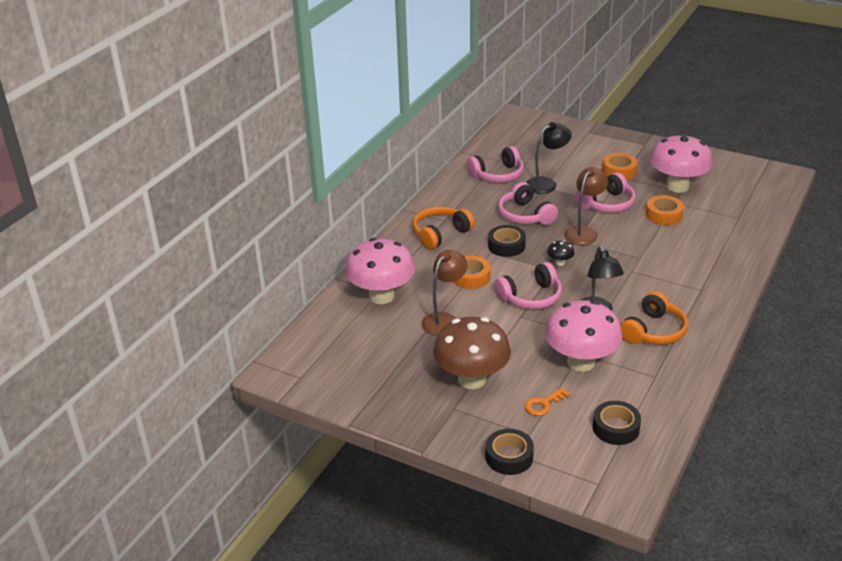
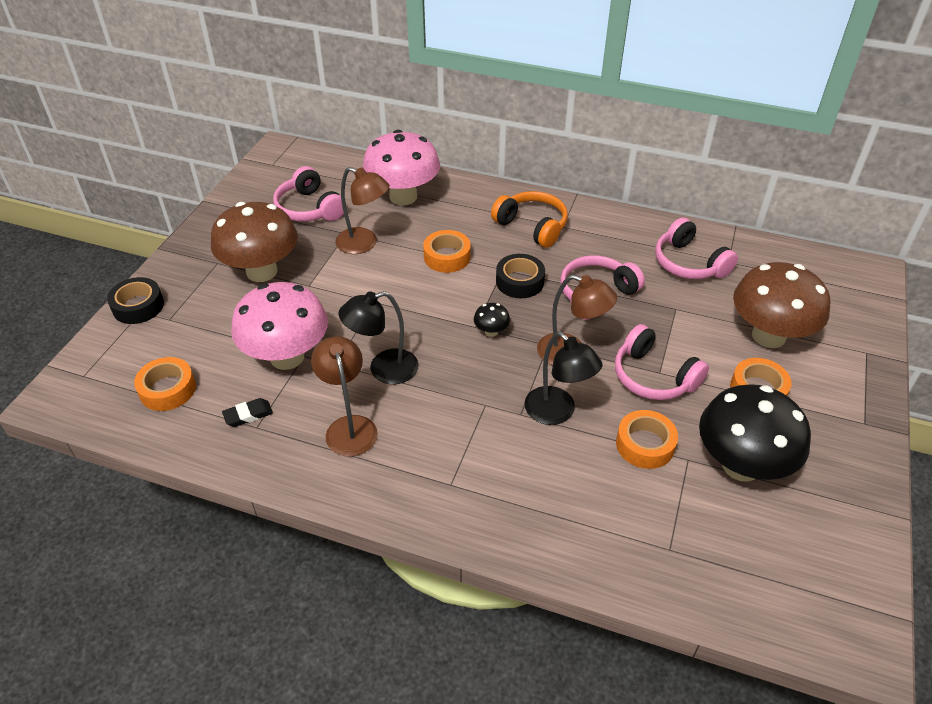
camera: 80 degrees right, 10 degrees up
(530, 297) = (413, 308): pink headphones -> pink headphones (309, 208)
(543, 404) = (216, 328): orange key -> none
(546, 183) = (686, 311): black lamp -> black lamp (557, 412)
(572, 159) = (768, 336): none -> brown mushroom
(616, 428) = (167, 389): black tape -> orange tape
(643, 381) = (248, 415): none -> black eraser
(653, 331) = (349, 427): orange headphones -> brown lamp
(677, 186) = (741, 465): pink mushroom -> black mushroom

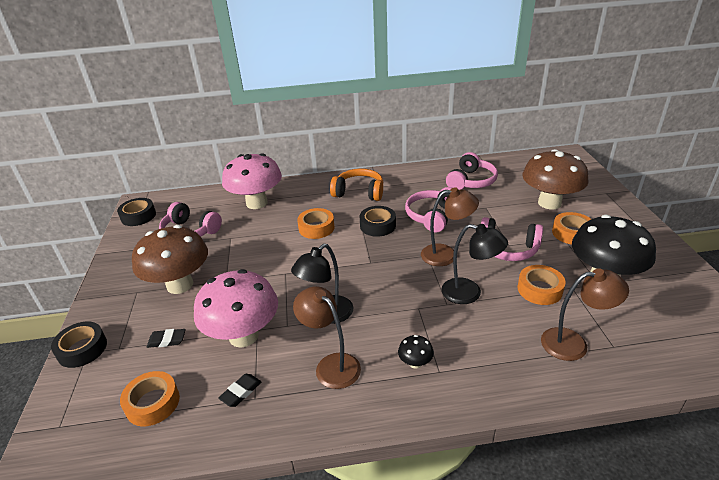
camera: 25 degrees left, 10 degrees down
(215, 330) = (167, 340): none -> black eraser
(269, 167) = (138, 216): none -> black tape
(364, 244) = (249, 240): brown lamp -> brown lamp (573, 343)
(491, 332) = (384, 261): black mushroom -> black mushroom (415, 363)
(689, 263) = (471, 181): pink headphones -> pink headphones turned 90 degrees counterclockwise

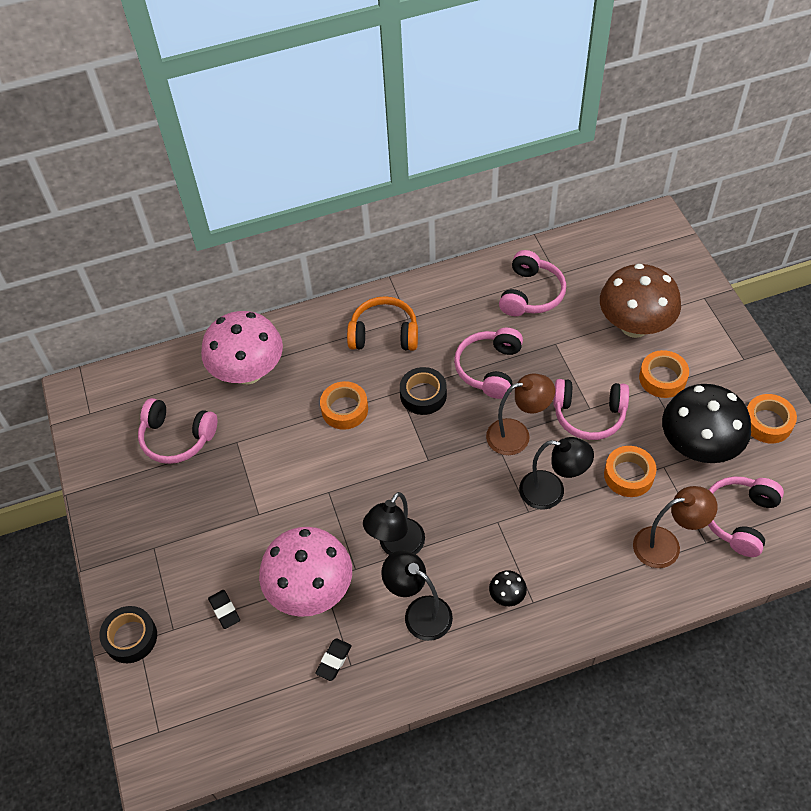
camera: 10 degrees left, 20 degrees up
(138, 216) = (90, 418): black tape -> none
(153, 403) = (245, 689): orange tape -> orange tape (767, 423)
(167, 340) = (224, 610): black eraser -> black eraser turned 75 degrees clockwise
(180, 285) = (203, 529): brown mushroom -> none
(331, 365) = (419, 612): brown lamp -> black lamp
(646, 332) = (739, 518): none -> pink headphones

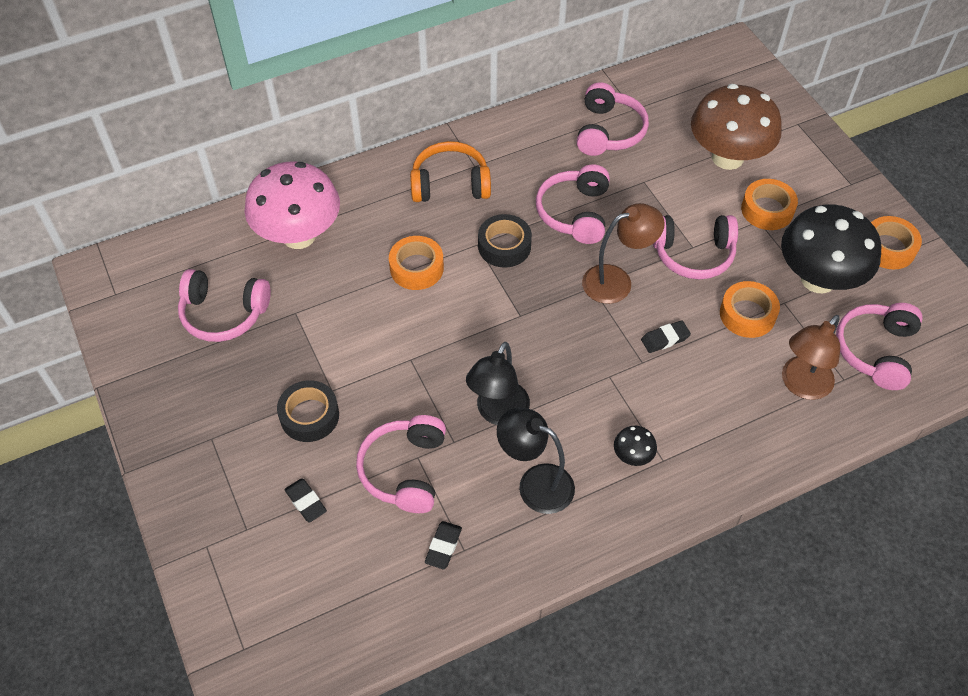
camera: 10 degrees left, 0 degrees up
(130, 637) = (196, 543): black tape -> black tape (309, 416)
(310, 590) = (405, 470): pink mushroom -> pink headphones
(551, 492) = (665, 339): black lamp -> black eraser
(666, 545) = (801, 385): brown lamp -> brown lamp turned 150 degrees clockwise

